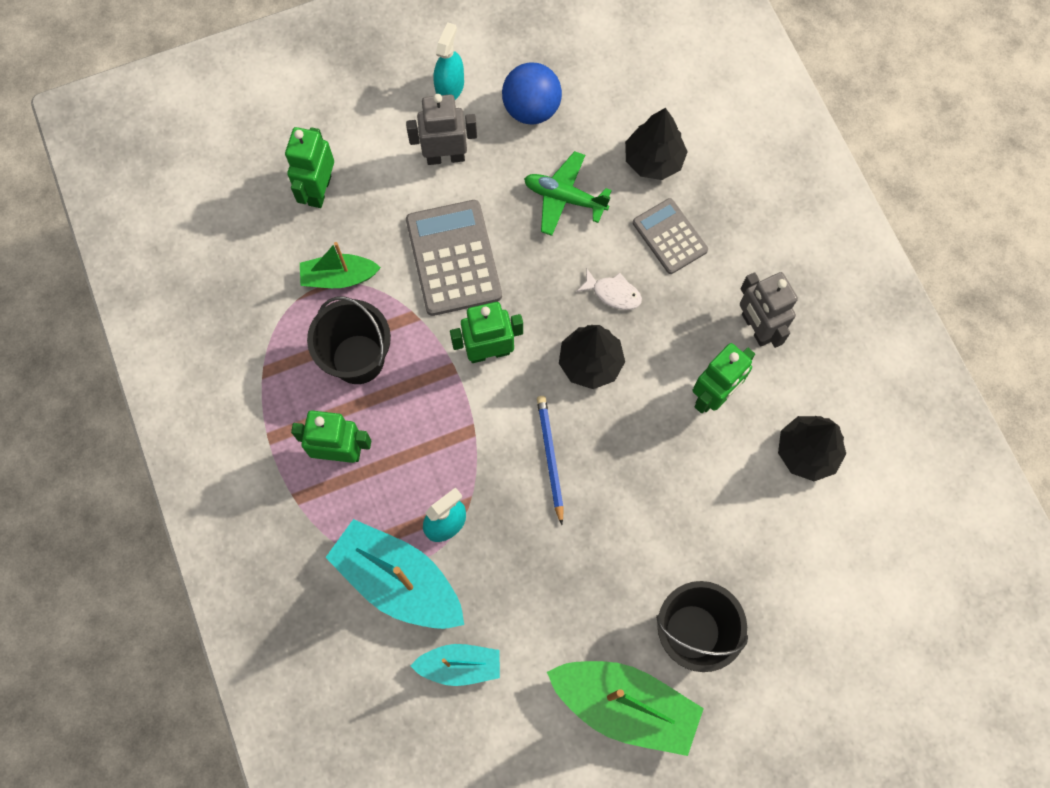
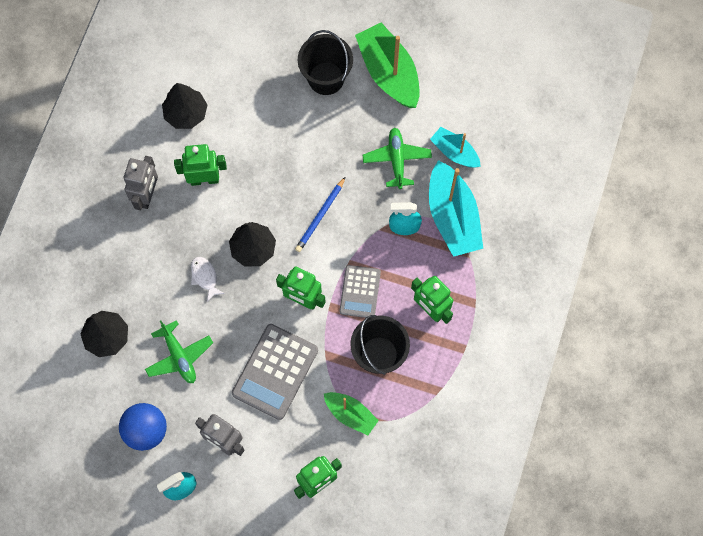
camera: 140 degrees left, 0 degrees up
(520, 597) = (397, 160): none -> green plane
(669, 236) = (142, 284): grey calculator -> grey calculator (360, 292)

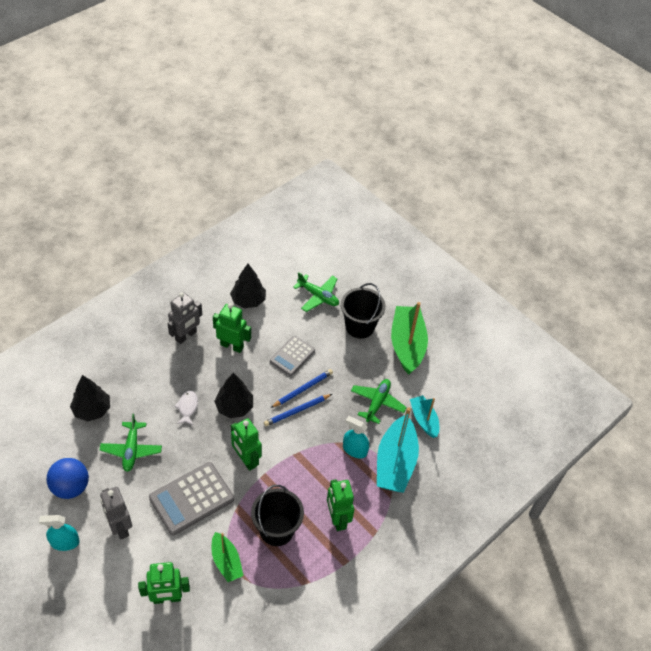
camera: 25 degrees right, 20 degrees down
(259, 65) = (318, 296): none -> green plane
(311, 188) = (303, 389): none -> blue pencil
(360, 292) = (292, 477): grey calculator -> grey calculator (292, 356)

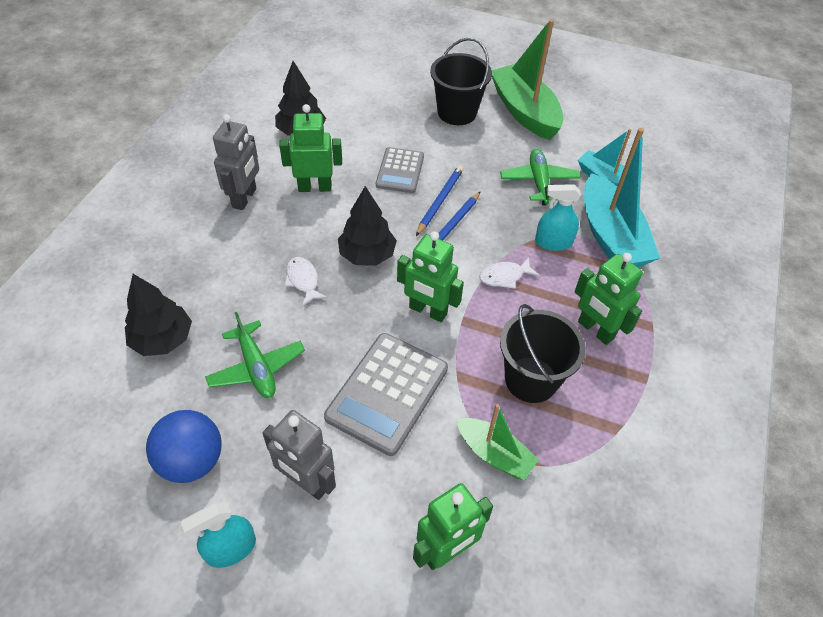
camera: 25 degrees left, 0 degrees up
(307, 459) = (504, 276): none -> white fish
(318, 296) = (385, 99): green plane -> none

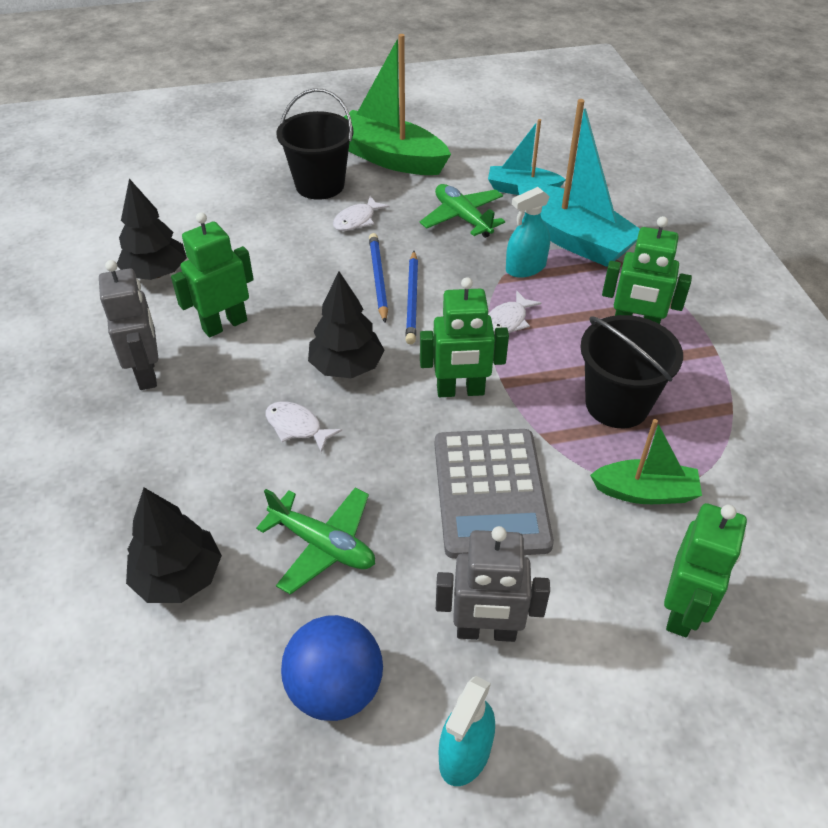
camera: 30 degrees left, 5 degrees down
(400, 171) = (308, 267): grey calculator -> none
(461, 150) = (357, 220): none -> white fish

